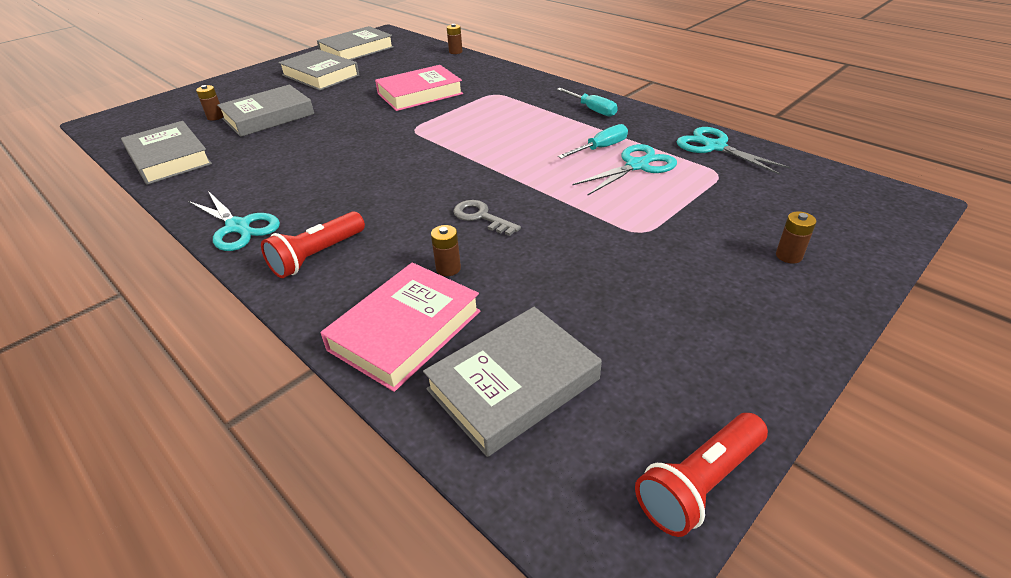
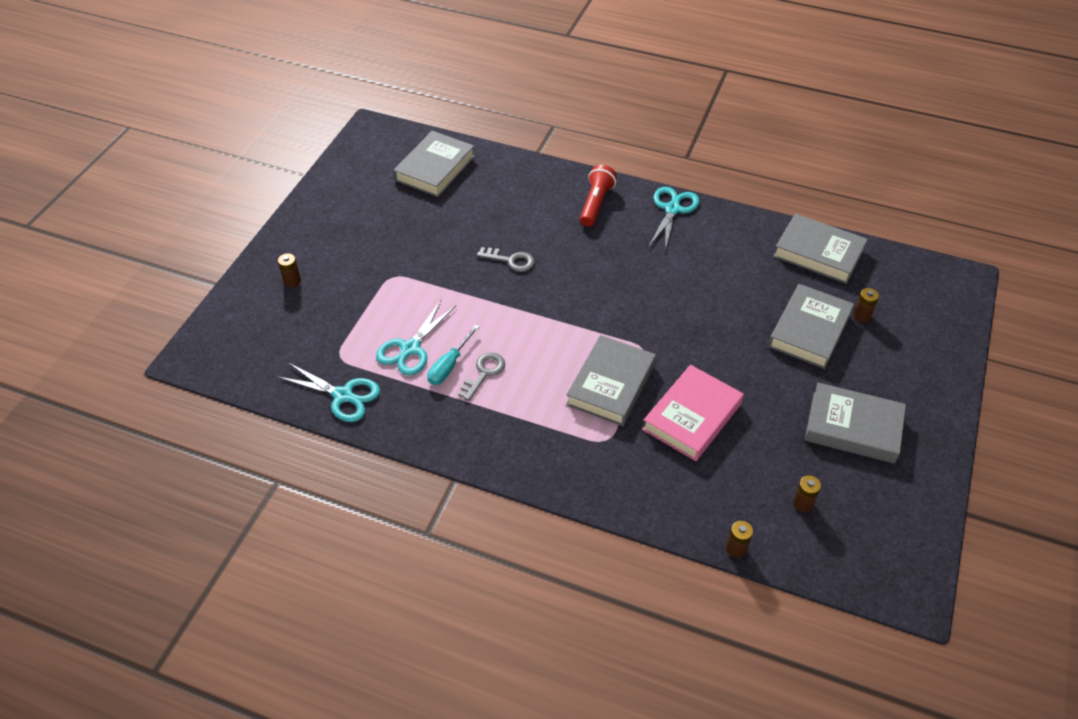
camera: 155 degrees right, 10 degrees up
(238, 227) = (672, 209): turquoise scissors -> turquoise scissors turned 90 degrees clockwise
(356, 50) = (885, 515): grey book -> grey book (610, 384)
(405, 330) = (504, 177): pink book -> none
(448, 268) = (506, 216): brown battery -> brown battery (802, 503)
(569, 138) = (484, 373): none -> grey key
(592, 109) = (479, 434): turquoise screwdriver -> none
(699, 484) = (344, 155): red flashlight -> none

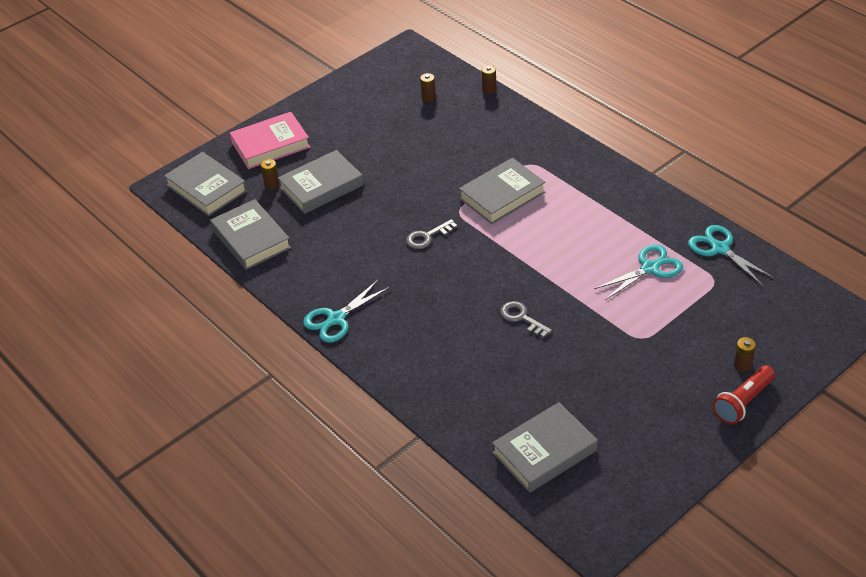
camera: 150 degrees left, 5 degrees down
(449, 366) = (622, 245): turquoise screwdriver -> none
(484, 373) = (596, 231): grey key -> grey key (427, 237)
(595, 204) = (403, 349): red flashlight -> red flashlight (743, 402)
(692, 416) = (459, 160): pink book -> pink book (270, 145)
(853, 427) = (355, 124): grey book -> grey book (206, 188)

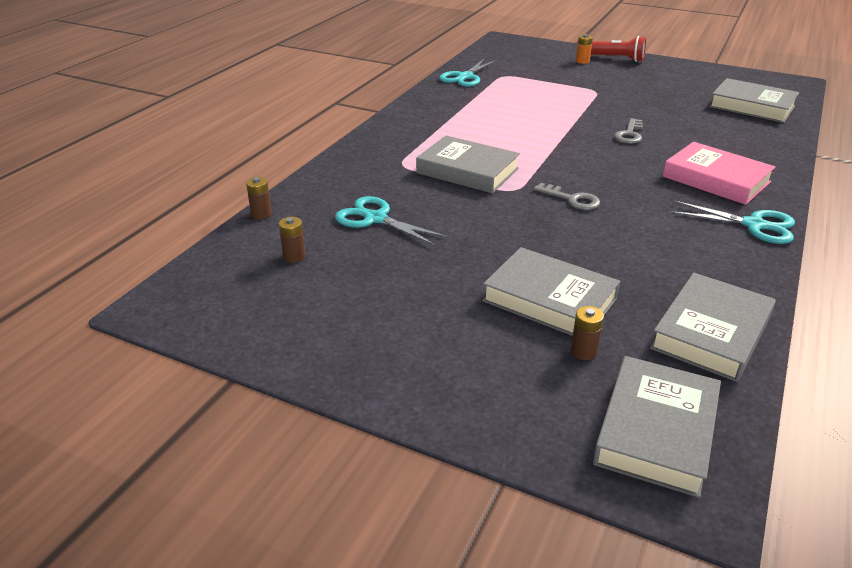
camera: 115 degrees left, 10 degrees down
(270, 145) = (490, 387): pink book -> pink book (716, 179)
(650, 268) = (512, 96): turquoise scissors -> turquoise scissors (375, 219)
(742, 365) = (582, 61): brown battery -> orange battery

